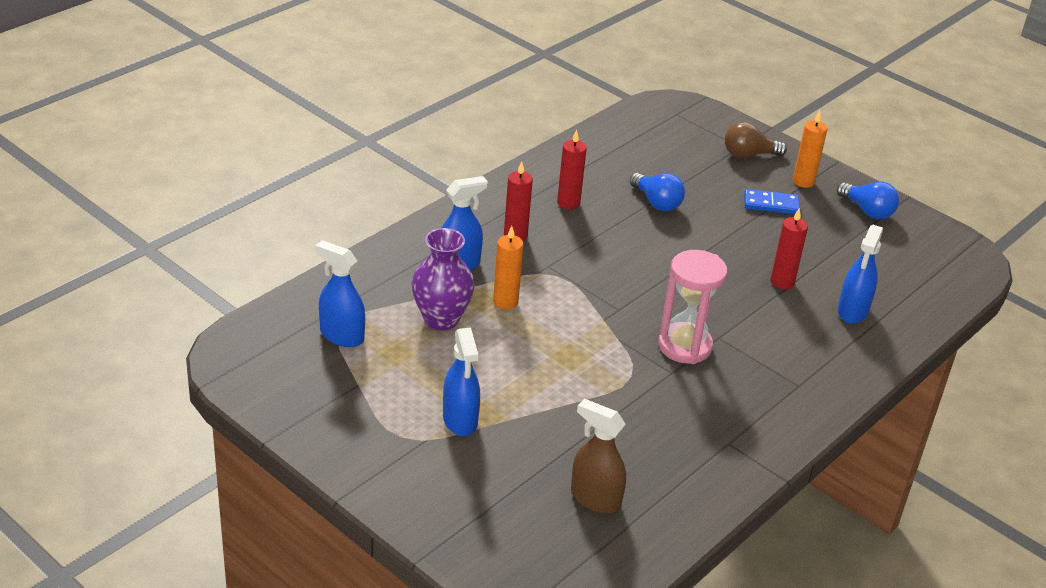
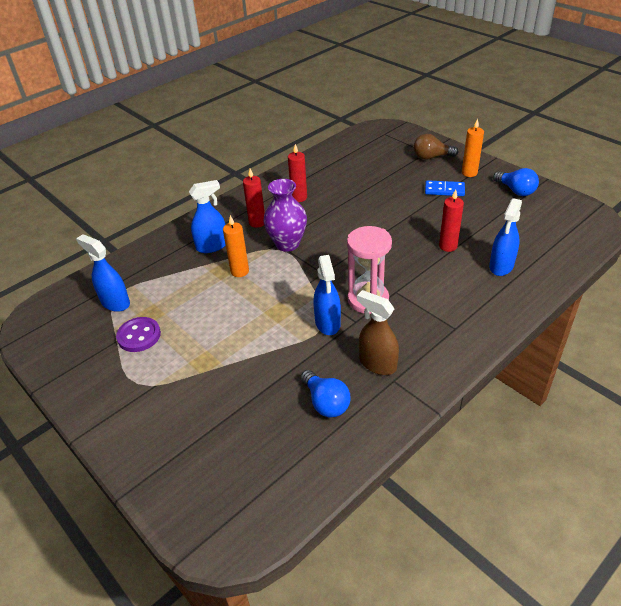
camera: 10 degrees right, 5 degrees up
(388, 379) = (139, 336): none -> purple button
(441, 319) = (190, 287): purple vase -> purple vase (287, 244)
(460, 420) = (184, 367): blue spray bottle -> blue spray bottle (327, 323)
(595, 498) = (277, 434): brown spray bottle -> brown spray bottle (377, 364)
(657, 202) = (362, 193): blue light bulb -> blue light bulb (326, 403)

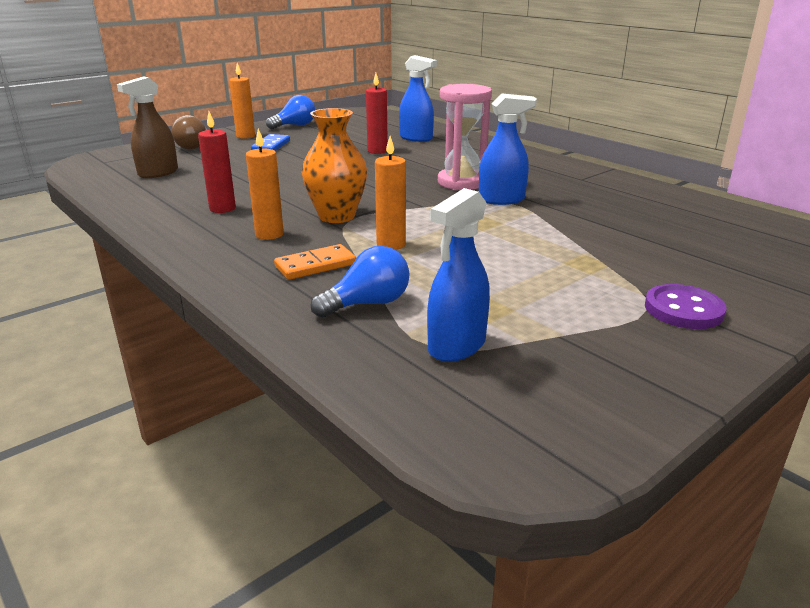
camera: 90 degrees left, 15 degrees down
(139, 336) = (543, 314): purple button -> purple button (683, 310)
(212, 246) = (315, 265): blue spray bottle -> orange domino
(257, 222) = (269, 234): red candle -> orange candle
(287, 244) = (337, 216): purple vase -> orange vase
(326, 403) = (624, 203): blue light bulb -> blue light bulb (368, 304)
(377, 364) = (561, 183): brown spray bottle -> brown spray bottle (158, 173)

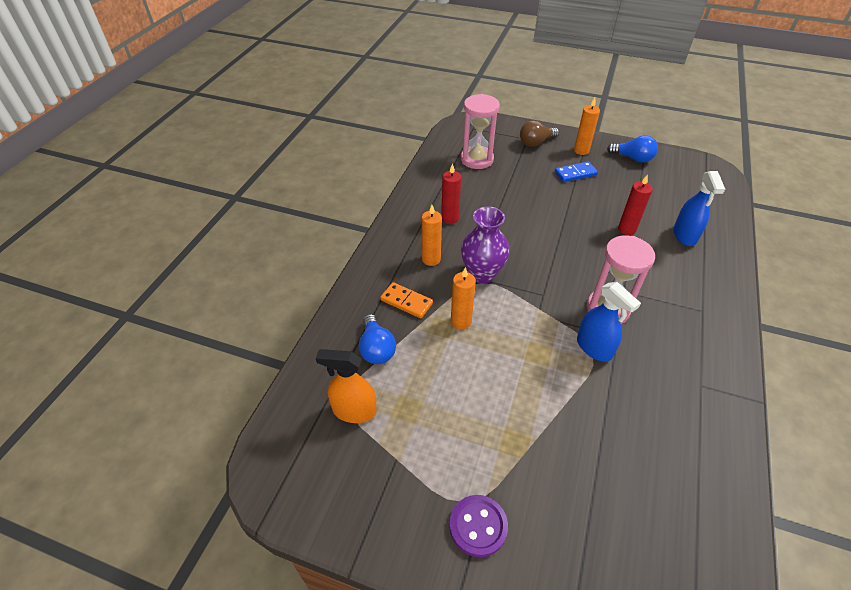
camera: 60 degrees right, 20 degrees up
(158, 173) = (477, 159): brown spray bottle -> pink hourglass
(337, 216) = (482, 274): orange vase -> purple vase
(368, 304) = (376, 349): blue light bulb -> blue light bulb turned 45 degrees clockwise
(456, 346) = (354, 411): blue spray bottle -> orange spray bottle

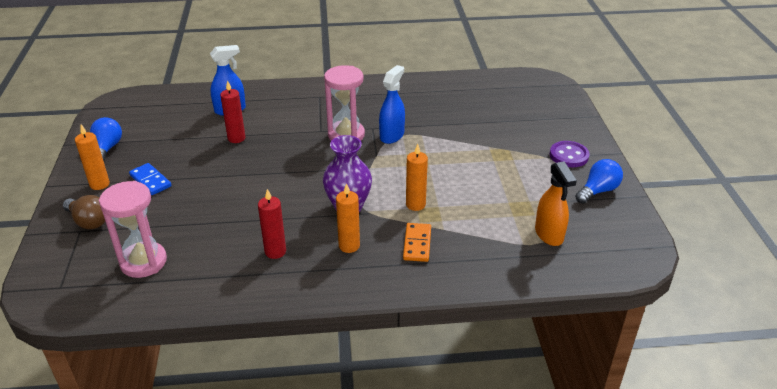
camera: 115 degrees left, 10 degrees down
(376, 349) = (483, 244): blue light bulb -> blue light bulb (598, 191)

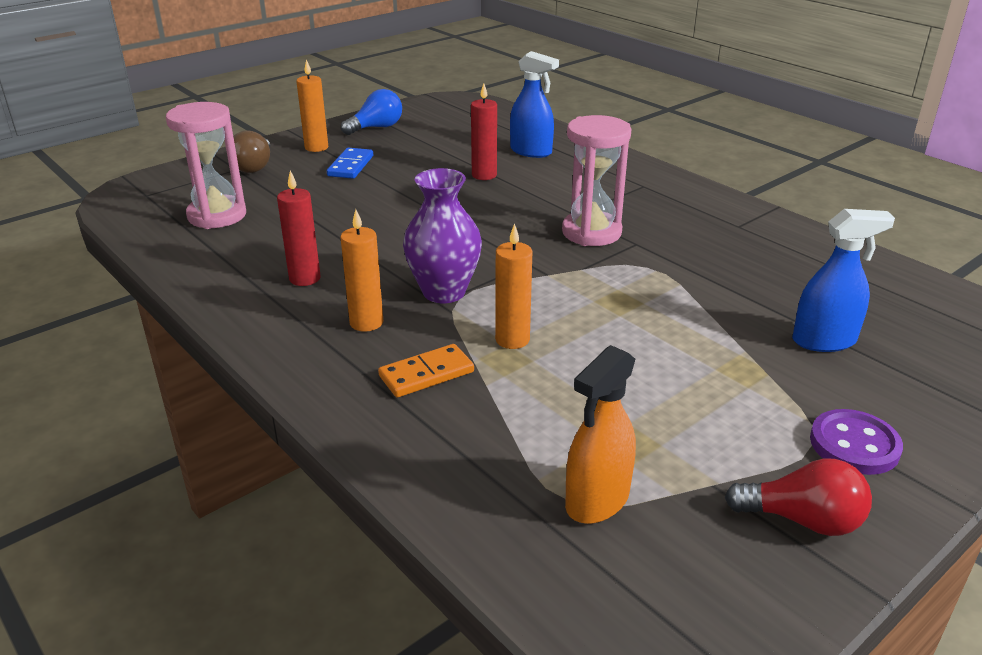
camera: 55 degrees right, 5 degrees down
(392, 135) = (641, 263): blue spray bottle -> blue spray bottle (824, 341)
(598, 191) = (802, 520): blue light bulb -> red light bulb

